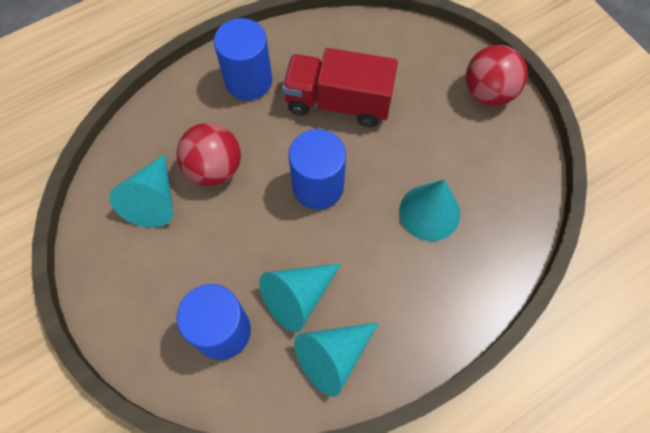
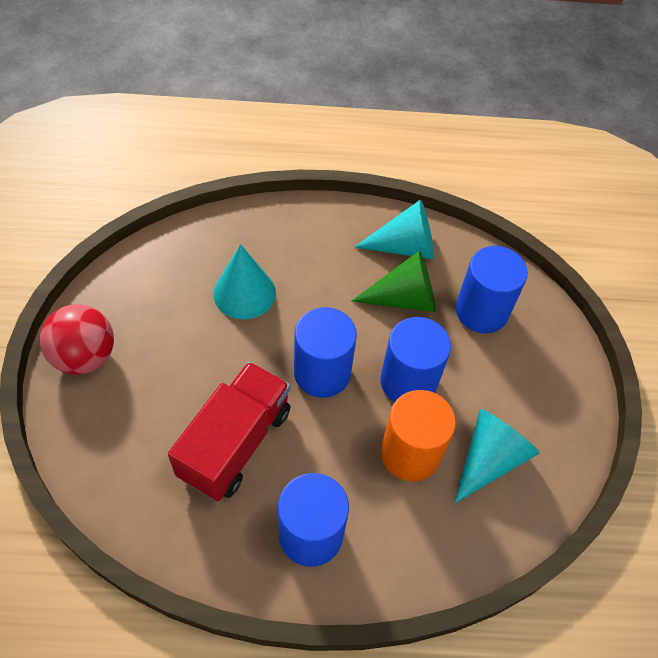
camera: 150 degrees left, 10 degrees down
(214, 168) = (410, 453): red ball -> orange cylinder
(248, 221) = (408, 382): none -> blue cylinder
(298, 297) = (404, 298): turquoise cone -> green cone
(338, 102) = (235, 443): red truck -> red truck turned 105 degrees counterclockwise

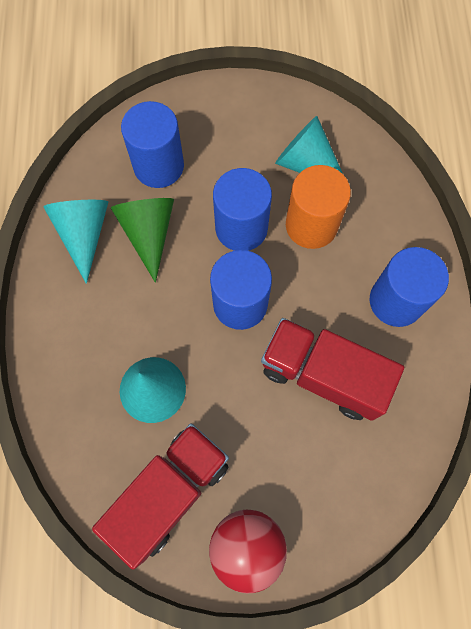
camera: 90 degrees left, 15 degrees up
(148, 300) = (169, 492): none -> red truck

